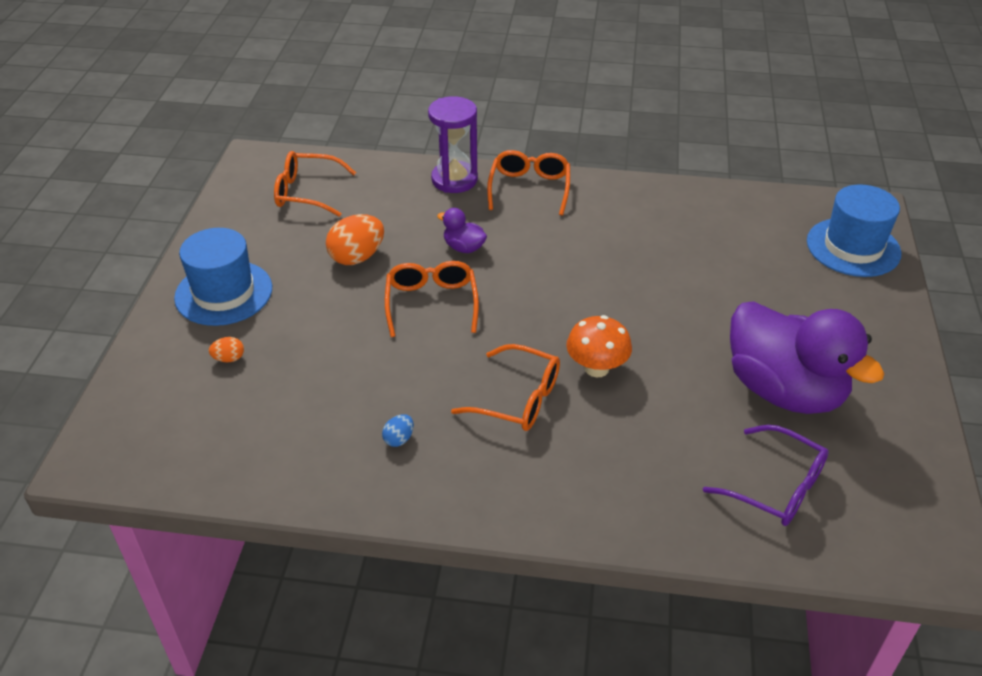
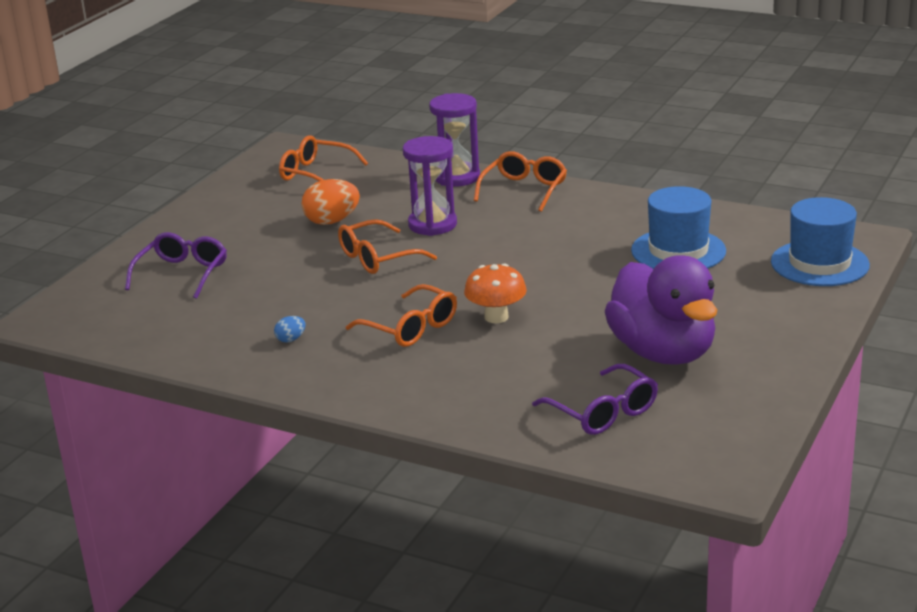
camera: 20 degrees right, 15 degrees down
(224, 293) = (203, 232): blue hat -> blue hat (678, 251)
(229, 358) = (182, 274): orange egg -> purple glasses
(431, 303) = (377, 258): orange glasses -> orange glasses turned 135 degrees counterclockwise
(464, 247) = (432, 225): purple duck -> purple hourglass

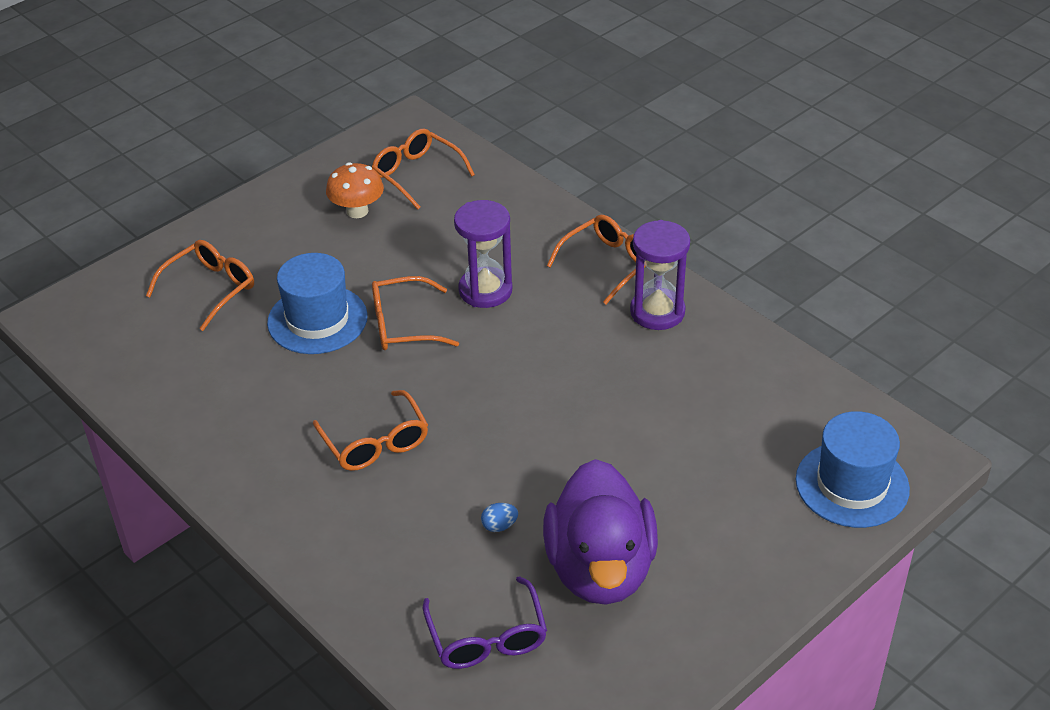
camera: 20 degrees right, 15 degrees up
(182, 274) = (210, 289): purple glasses -> orange glasses
(291, 339) = (255, 420): blue egg -> blue egg (499, 526)
(332, 221) = (391, 254): orange egg -> none
(457, 177) = (552, 222): purple hourglass -> purple hourglass (657, 312)
(496, 317) = (466, 455): orange mushroom -> orange mushroom (357, 211)
(678, 251) = (711, 413): blue hat -> blue hat (317, 320)

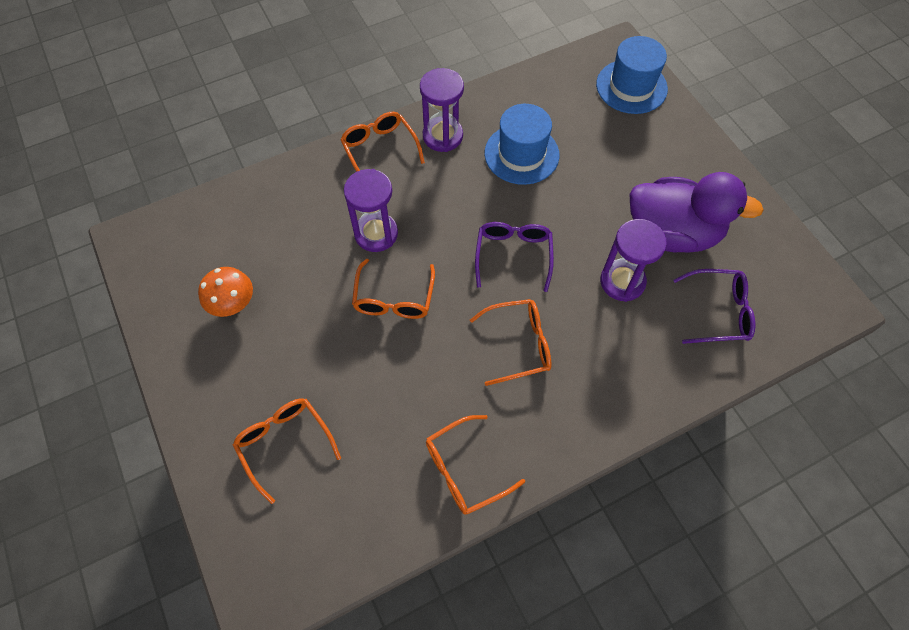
camera: 75 degrees left, 20 degrees up
(317, 320) = (362, 361): blue hat -> blue hat (521, 154)
(416, 174) = (206, 249): orange glasses -> orange glasses (464, 470)
(499, 526) = (622, 281): blue egg -> purple hourglass
(501, 413) = (513, 255): none -> purple glasses

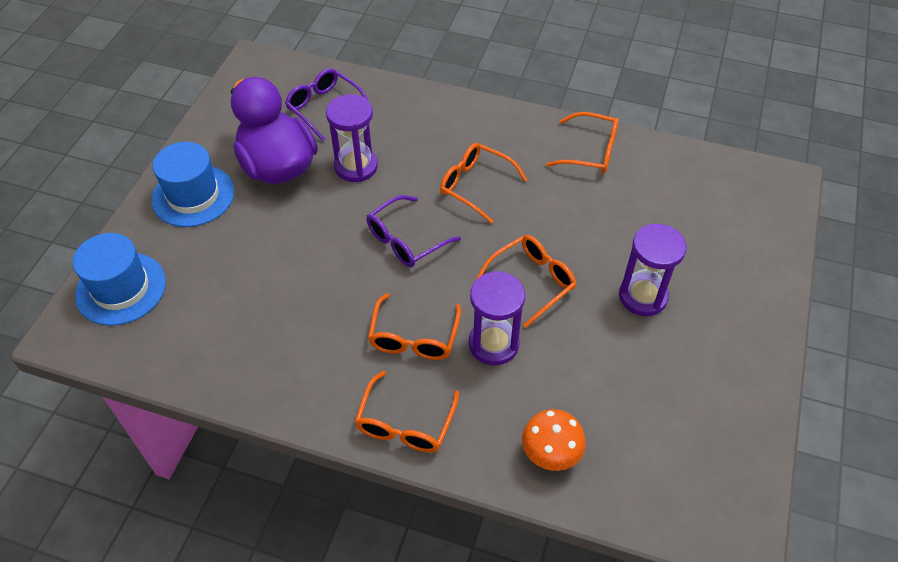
camera: 135 degrees left, 10 degrees down
(233, 304) = (673, 382): orange mushroom -> orange mushroom (550, 453)
(284, 443) = (705, 250): orange glasses -> orange glasses (414, 337)
(442, 136) = (334, 386): purple hourglass -> purple hourglass (643, 296)
(521, 154) = (293, 310): blue hat -> blue hat (193, 196)

